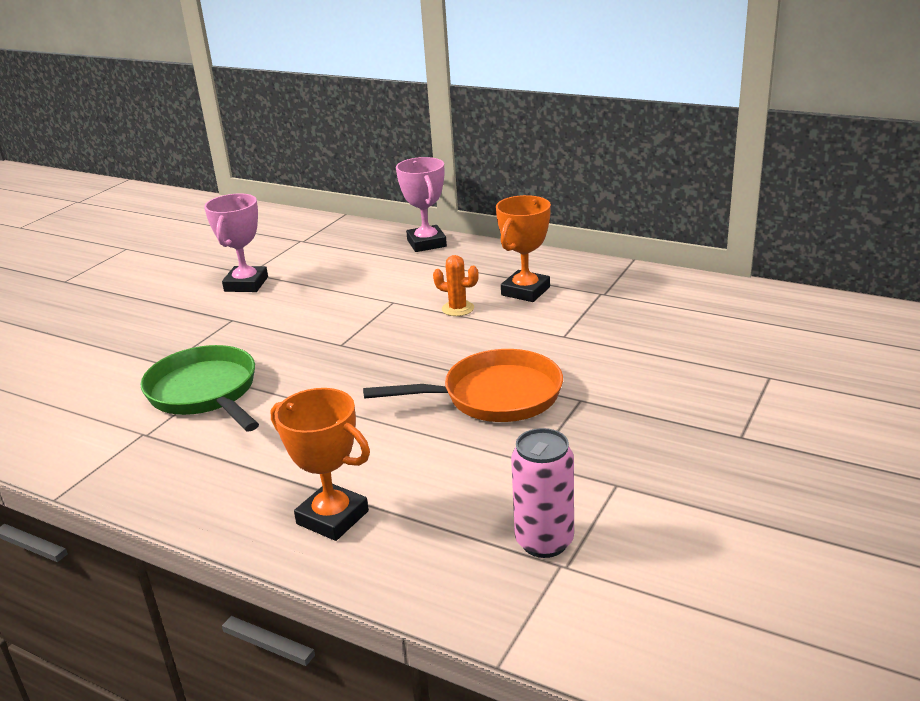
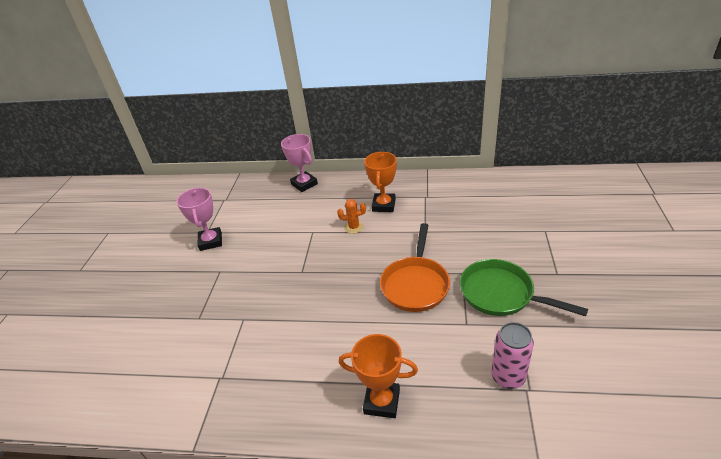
camera: 20 degrees left, 10 degrees up
(205, 393) = (240, 333): green pan -> green pan (501, 294)
(494, 396) = (415, 284): orange pan -> orange pan turned 135 degrees clockwise

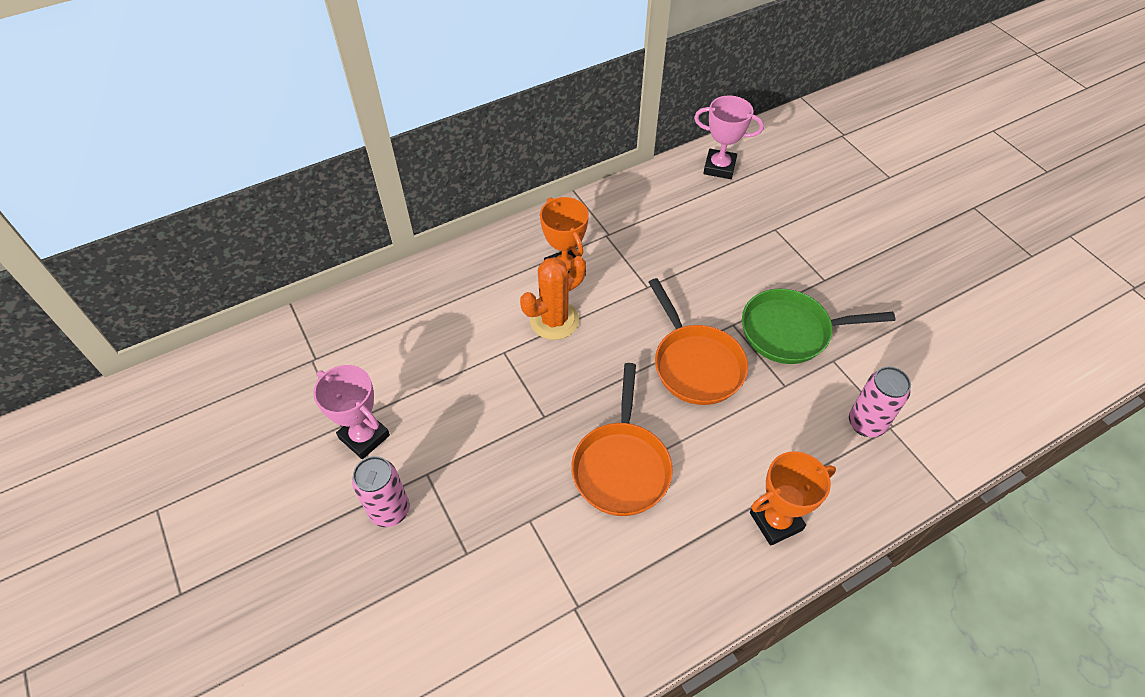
camera: 40 degrees left, 15 degrees up
(187, 279) = (390, 510): none -> pink can
(304, 184) = (419, 281): pink trophy -> pink trophy (719, 167)
(317, 317) = (621, 466): none -> orange pan
(354, 227) = (554, 320): orange cactus -> orange cactus, size x1.72

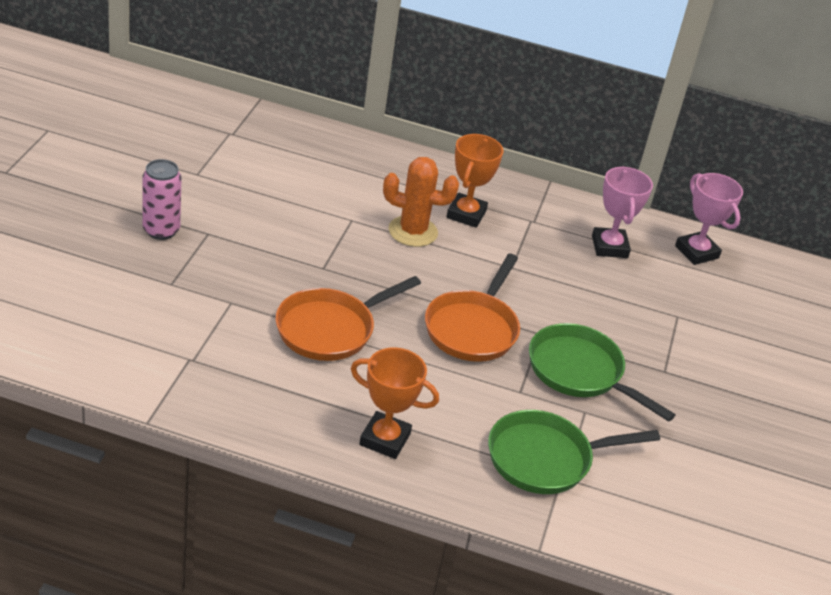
camera: 40 degrees right, 15 degrees down
(364, 437) = (201, 189): pink trophy -> pink trophy (609, 247)
(866, 423) = (545, 458): pink can -> green pan

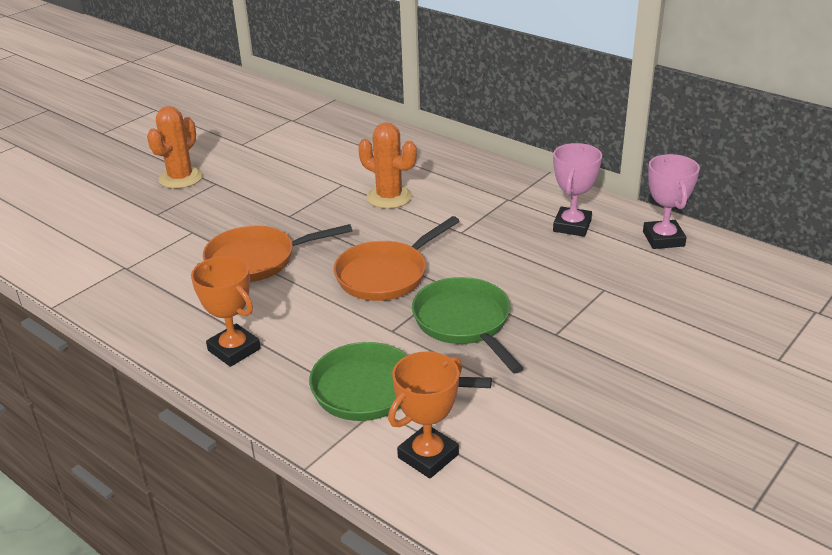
camera: 30 degrees right, 5 degrees down
(161, 230) = (181, 178): pink can -> orange cactus
(466, 214) = (449, 189): orange trophy -> orange trophy (428, 456)

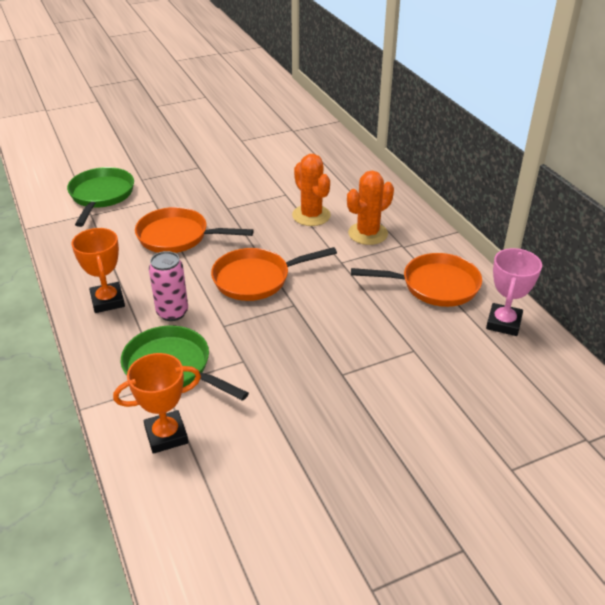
camera: 25 degrees right, 5 degrees up
(181, 178) = (179, 156): orange cactus -> orange cactus (368, 233)
(322, 336) = (172, 312): none -> pink can
(464, 323) = (280, 339): green pan -> green pan (101, 196)
(572, 226) = (434, 285): pink trophy -> orange pan

